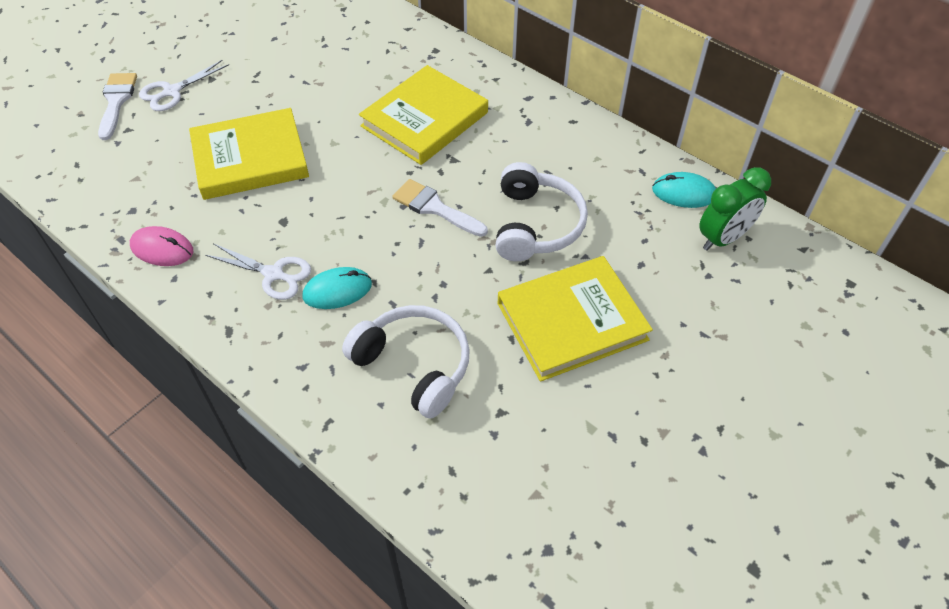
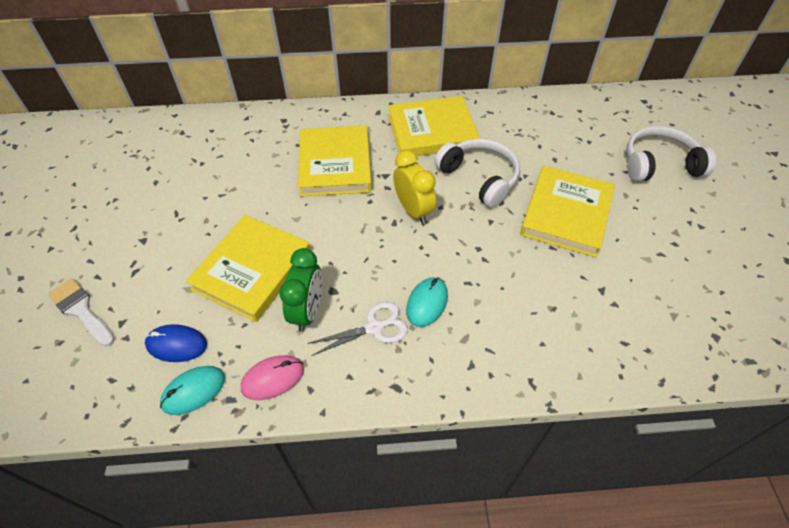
camera: 45 degrees left, 0 degrees up
(138, 173) = (176, 344): none -> blue mouse
(172, 91) = (122, 270): white scissors -> none
(414, 365) = (528, 306): white headphones -> white headphones (659, 164)
(434, 208) = (413, 210): white brush -> yellow clock
(554, 150) = (432, 131): none -> yellow book
(684, 193) = (523, 109): turquoise mouse -> turquoise mouse (193, 391)
(723, 238) = (570, 119): green clock -> green clock (308, 311)

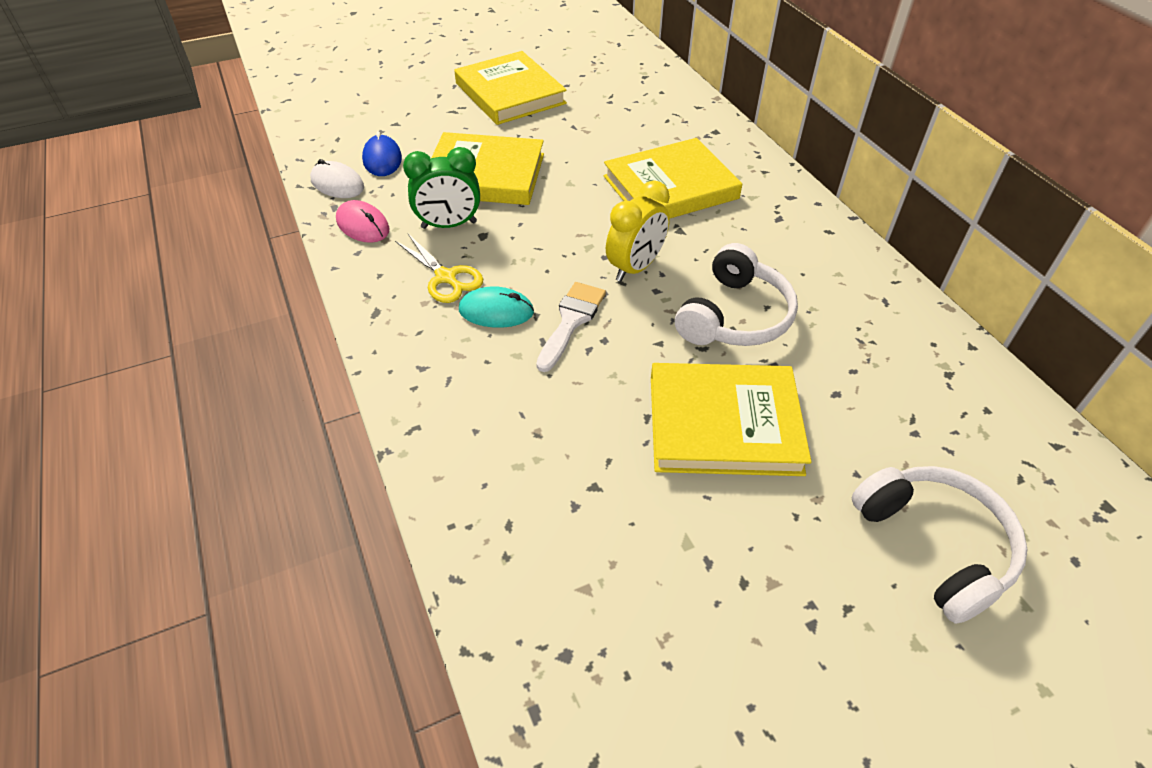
camera: 70 degrees right, 5 degrees down
(81, 310) = (400, 100): white brush -> white brush (571, 321)
(193, 391) = (337, 184): turquoise mouse -> white mouse
(374, 327) = (446, 277): white scissors -> yellow scissors
(432, 131) = (793, 252): yellow book -> yellow book (510, 93)

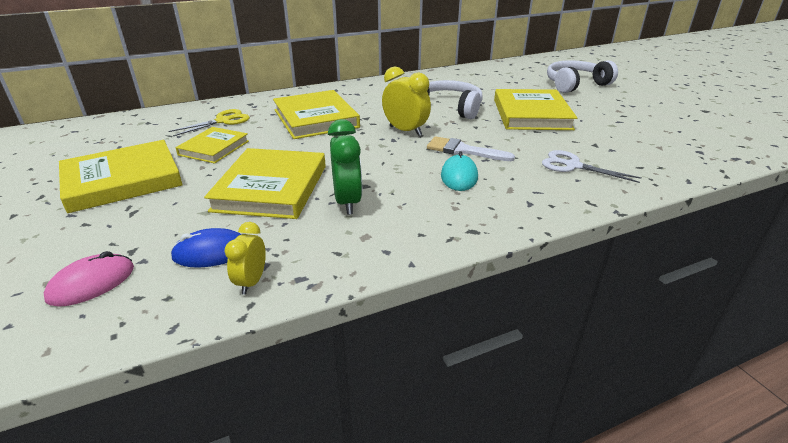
camera: 90 degrees left, 15 degrees down
(337, 184) = (251, 282): white mouse -> yellow clock
(363, 225) = (340, 252): pink mouse -> pink mouse (92, 283)
(446, 277) = (421, 199): yellow scissors -> yellow scissors (223, 121)
(517, 435) = (573, 166): none -> white scissors
(578, 128) = (214, 148): none -> yellow book

